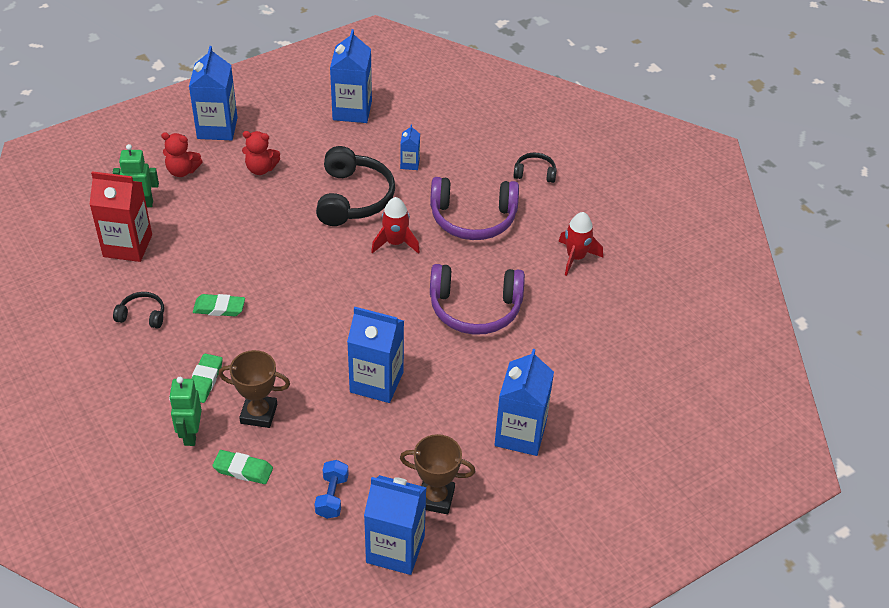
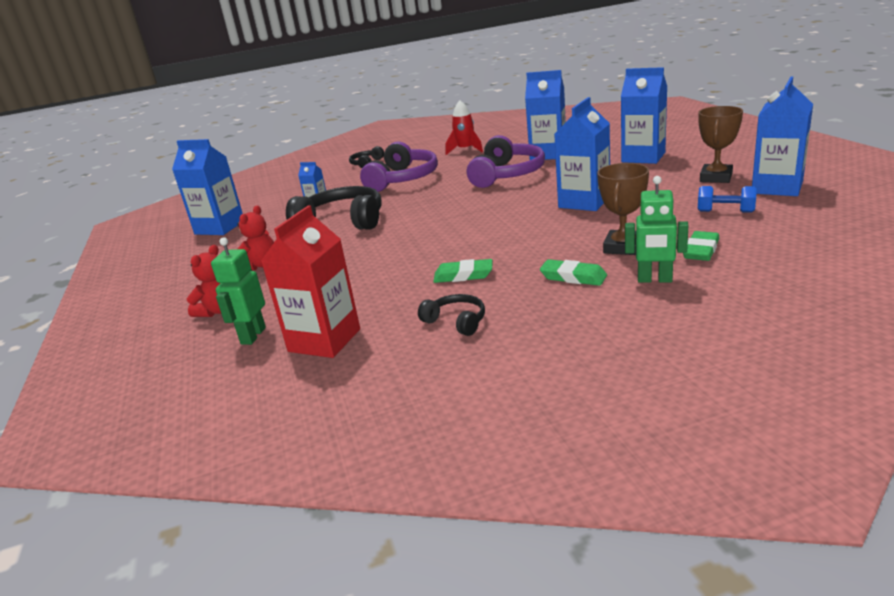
camera: 70 degrees left, 20 degrees down
(142, 315) = (456, 321): black headphones -> black headphones turned 105 degrees clockwise
(217, 128) = (166, 293): blue carton -> blue carton (548, 154)
(219, 308) = (463, 275): green eraser -> green eraser turned 75 degrees clockwise
(395, 243) = (414, 203): red rocket -> none

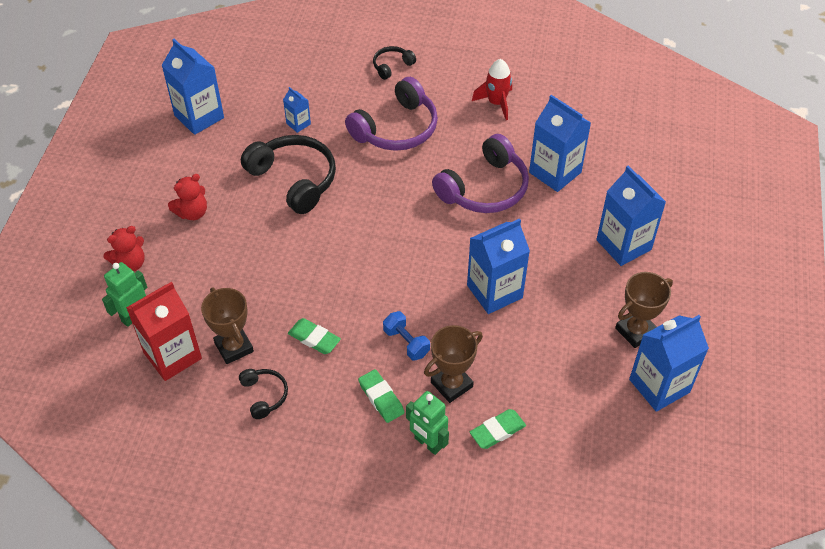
camera: 25 degrees right, 25 degrees up
(388, 310) = (234, 347): none -> brown trophy
(725, 212) = (576, 391): blue dumbbell -> blue dumbbell (406, 342)

